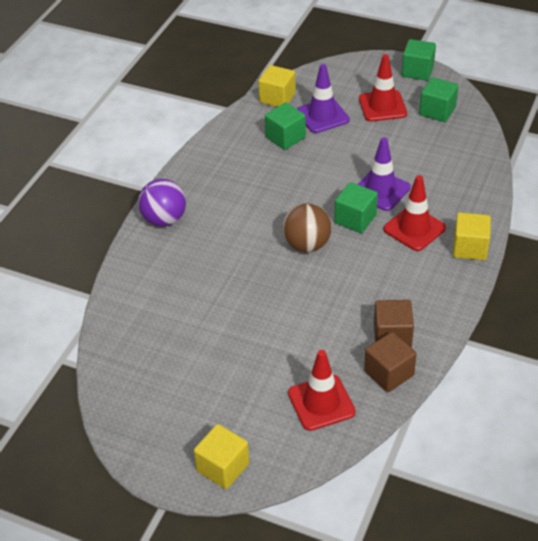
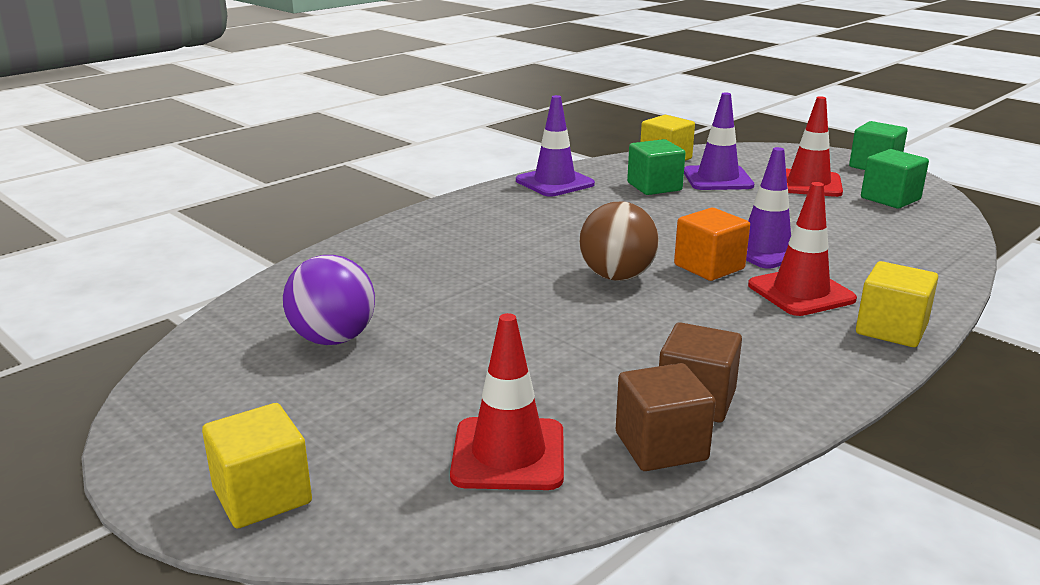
camera: 20 degrees right, 20 degrees down
(164, 219) = (436, 221): purple ball -> purple ball (333, 339)
(217, 151) = (554, 182): none -> purple traffic cone
(355, 219) = (709, 267): green cube -> orange cube

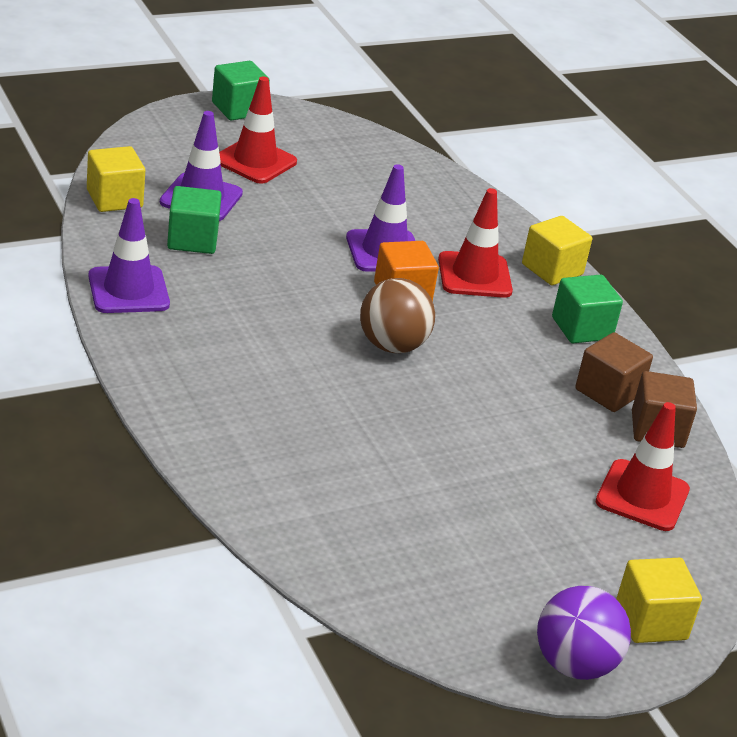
camera: 75 degrees left, 10 degrees up
(333, 339) = (426, 535): purple ball -> purple ball (574, 664)
(890, 199) = (322, 144): green cube -> green cube (581, 328)

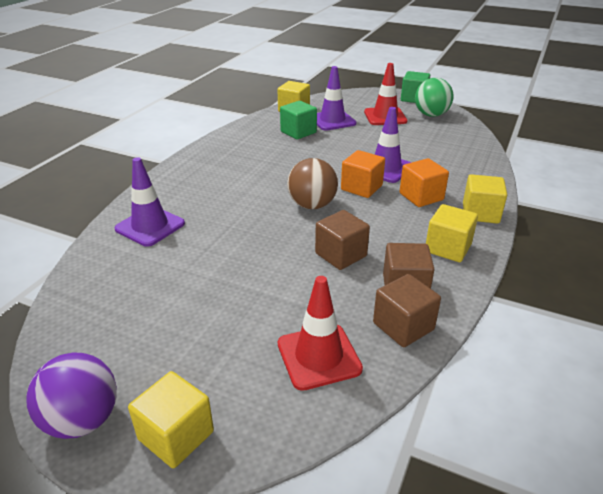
camera: 55 degrees right, 0 degrees up
(128, 290) = (235, 138): purple traffic cone -> purple traffic cone (150, 226)
(304, 134) = (431, 115): none -> green ball
(474, 275) = (421, 196): red traffic cone -> orange cube
(511, 390) = (341, 255): none -> brown cube
(581, 328) = (448, 248): green cube -> yellow cube

